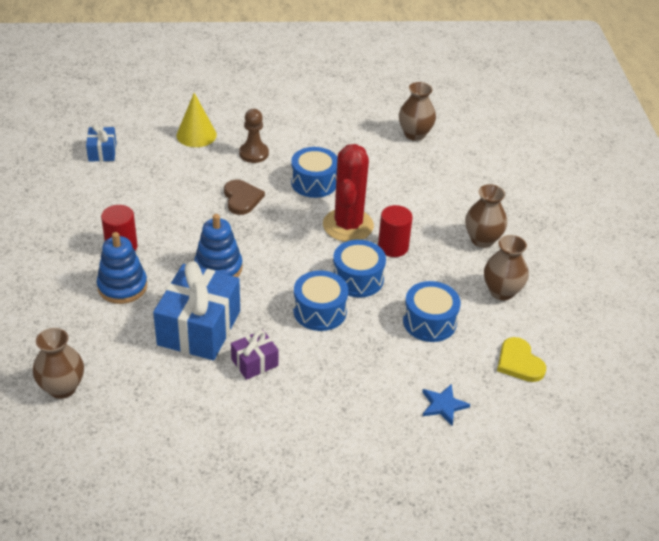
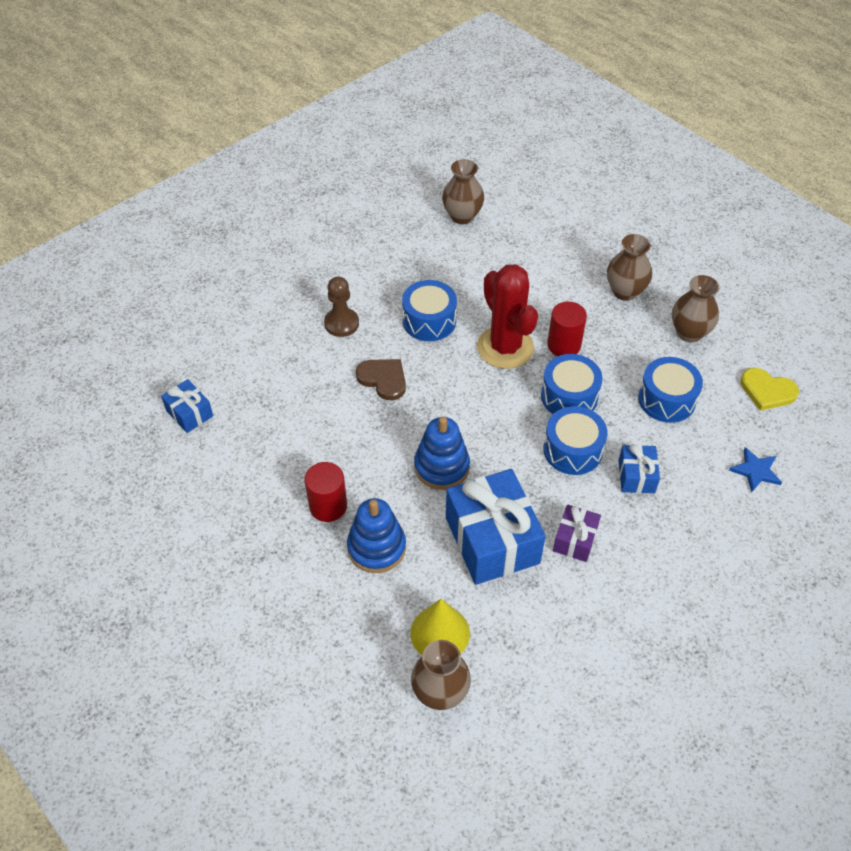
camera: 35 degrees left, 10 degrees up
(196, 135) = (264, 336): yellow cone -> yellow cone (440, 633)
(346, 353) = (636, 476): none -> blue gift

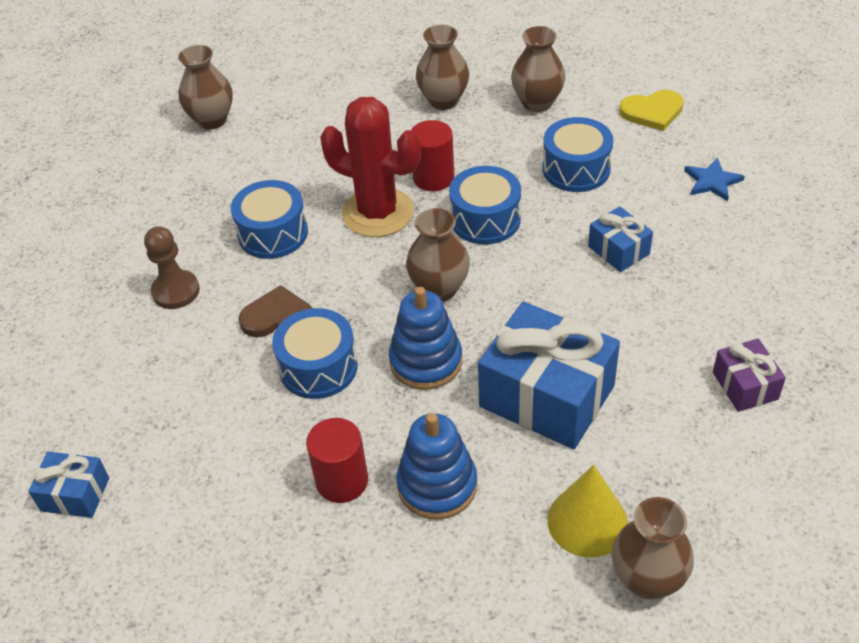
camera: 35 degrees left, 5 degrees down
(494, 425) = (439, 289): none -> brown vase
(572, 450) = (538, 264): blue drum -> blue drum (318, 367)
(575, 540) = (623, 342): purple gift -> purple gift (745, 386)

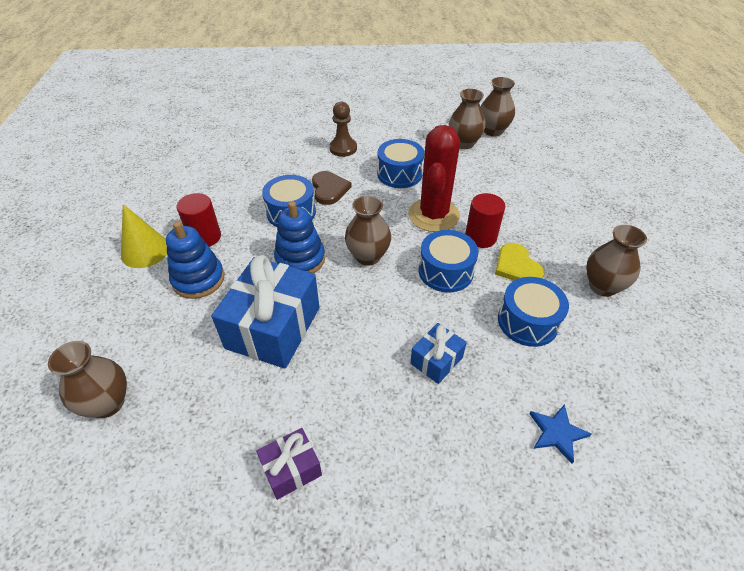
camera: 75 degrees right, 0 degrees up
(75, 494) = (203, 148): blue gift -> none
(443, 100) = (572, 230): brown vase -> brown vase (464, 143)
(587, 521) = (161, 362): yellow cone -> yellow cone (145, 251)
(652, 112) = (639, 374): yellow heart -> yellow heart (517, 266)

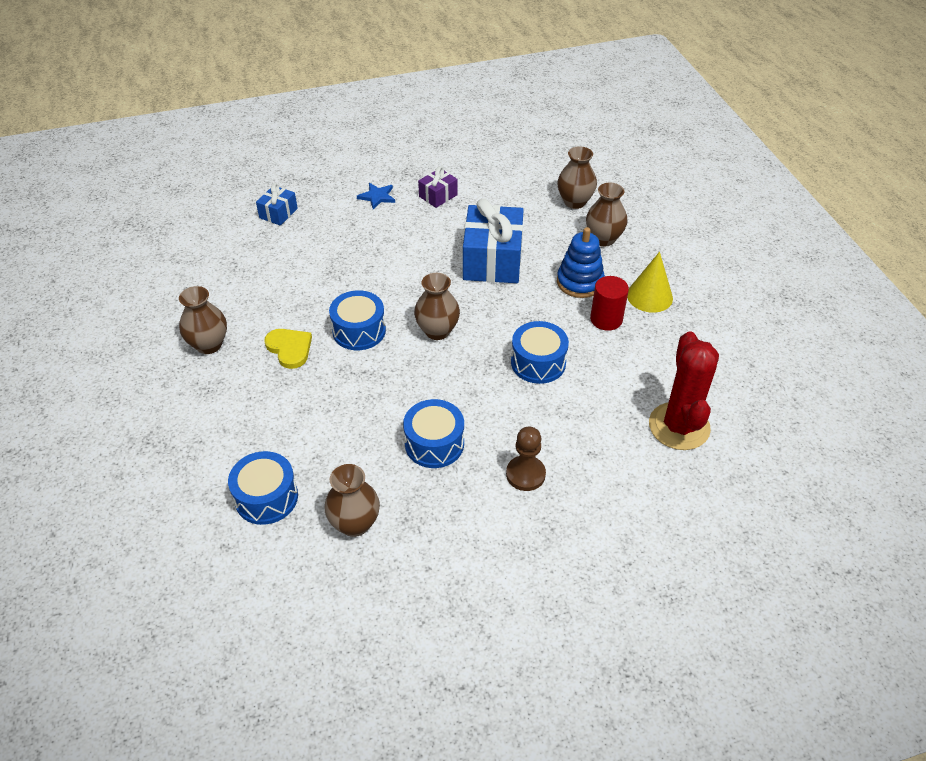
camera: 165 degrees right, 0 degrees up
(300, 259) = (500, 316): blue stacking toy -> none
(329, 189) = (511, 402): brown heart -> none
(433, 215) = (380, 390): red cactus -> red cactus (679, 426)
(436, 360) = (358, 262): blue gift -> blue gift (278, 213)
(480, 237) = (326, 373): red cylinder -> none
(493, 131) = (310, 565): brown vase -> brown vase (603, 239)
(528, 321) = (284, 302): blue drum -> blue drum (266, 497)
(557, 433) = (271, 238): blue star -> blue star (377, 197)

